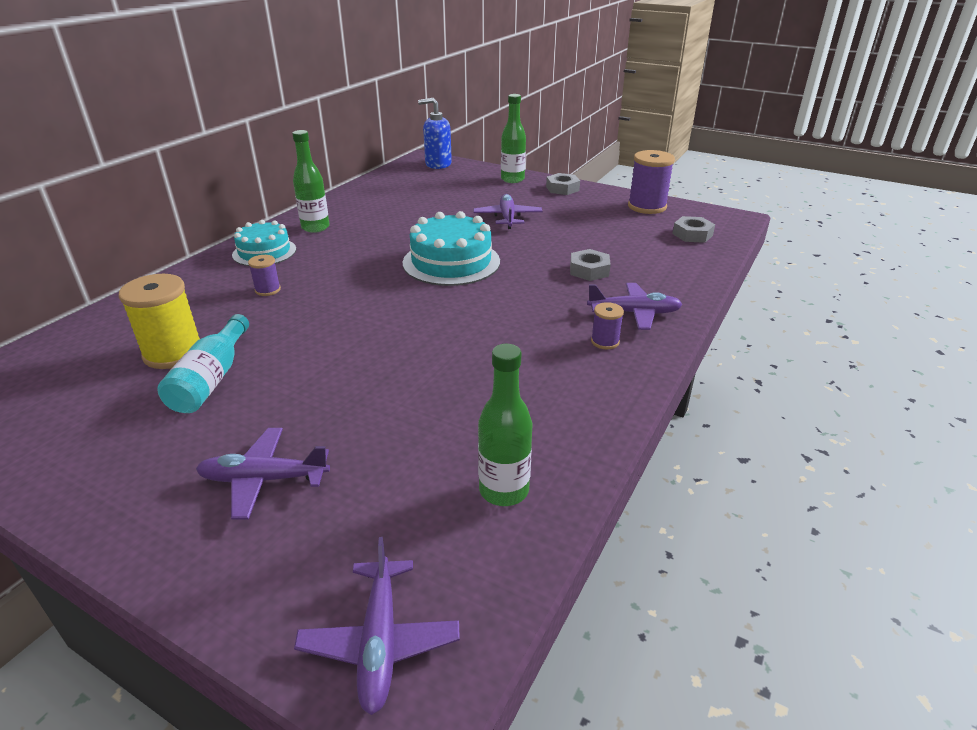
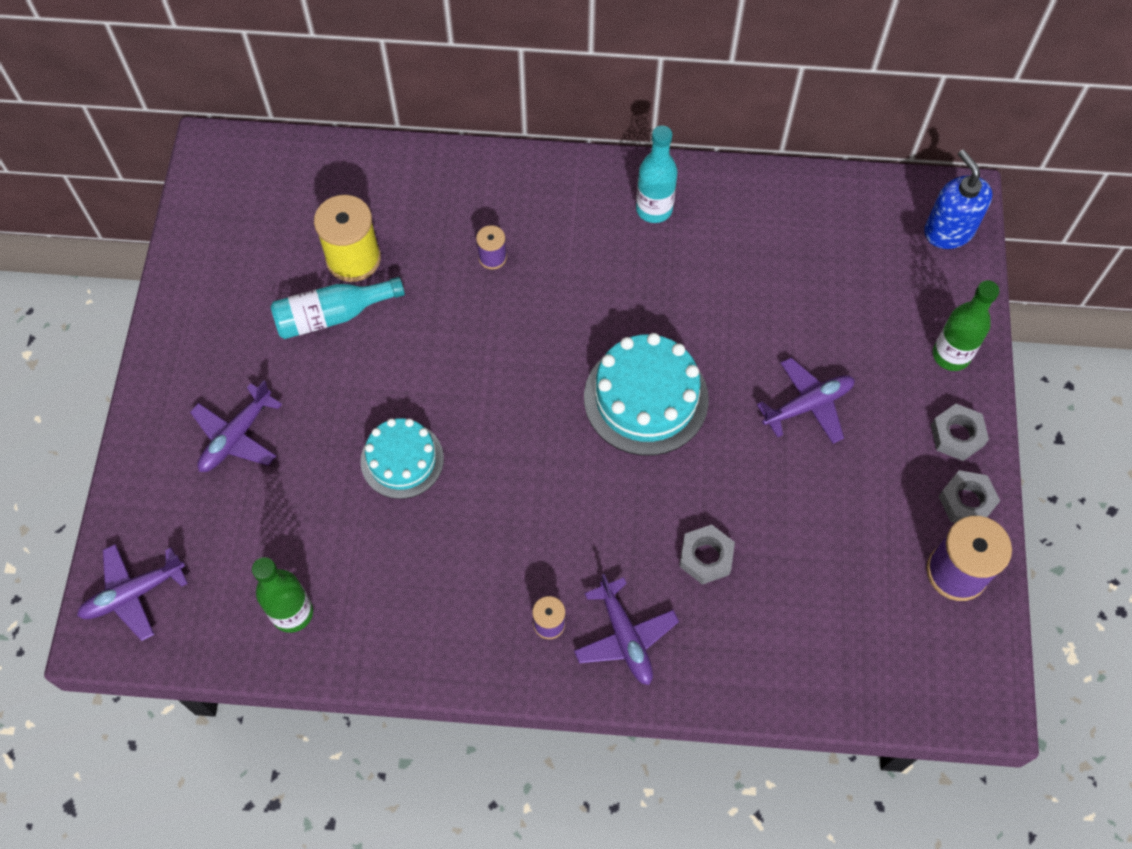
camera: 65 degrees right, 30 degrees up
(263, 479) = (236, 437): purple plane -> purple plane turned 120 degrees counterclockwise
(264, 252) = (567, 199): turquoise cake -> turquoise cake (402, 460)
(315, 227) = (654, 209): green bottle -> turquoise bottle
(692, 234) = (888, 657): grey nut -> grey nut (966, 501)

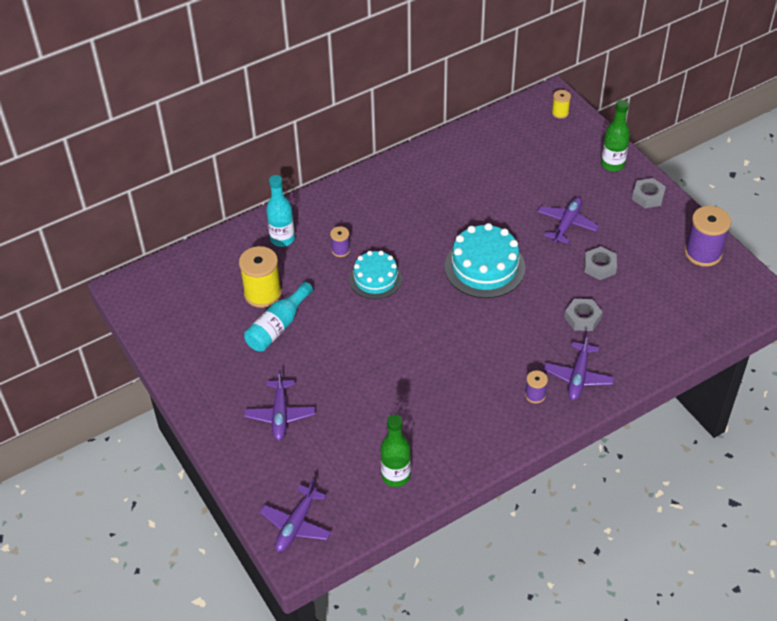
camera: 35 degrees left, 15 degrees down
(402, 460) = (384, 370): turquoise cake -> turquoise cake (375, 279)
(625, 637) = (578, 377): purple plane -> purple plane turned 75 degrees clockwise
(654, 209) = (405, 181): turquoise bottle -> turquoise bottle (282, 239)
(948, 231) = (560, 113): blue soap dispenser -> yellow spool
(966, 501) = (679, 221): grey nut -> grey nut (599, 266)

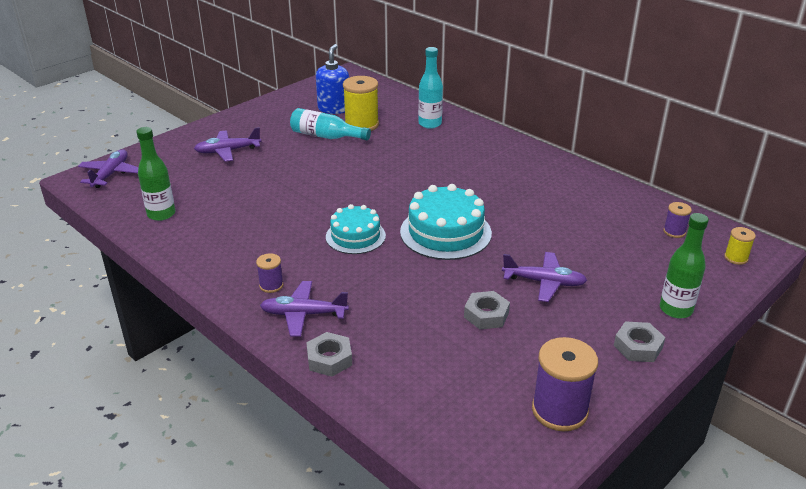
camera: 75 degrees right, 15 degrees down
(214, 312) = (334, 109): none -> blue soap dispenser
(296, 525) = (111, 174): purple plane -> purple plane turned 90 degrees clockwise
(340, 250) = (430, 151): purple spool -> purple spool (674, 232)
(375, 279) = (401, 173): turquoise cake -> turquoise cake (355, 236)
(582, 318) = (395, 309): grey nut -> grey nut (329, 359)

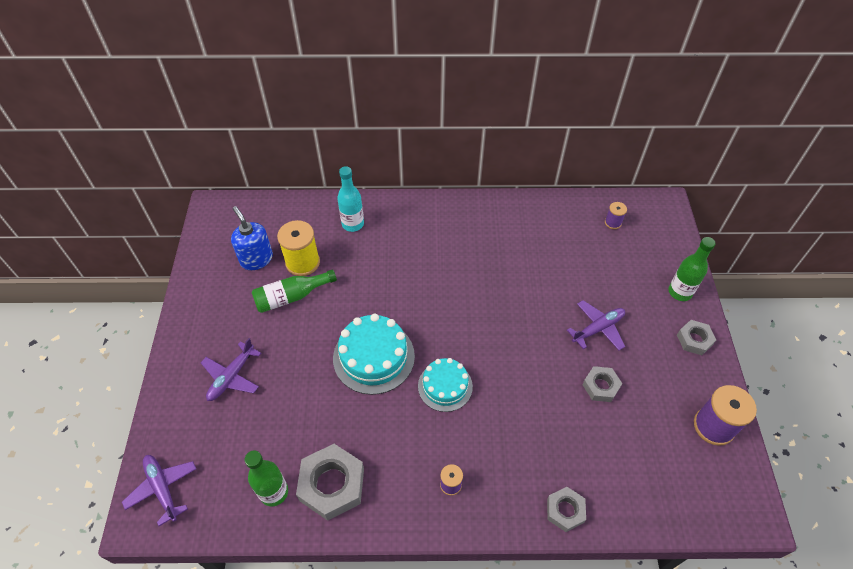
camera: 45 degrees left, 20 degrees up
(198, 233) = (332, 484): none -> grey nut
(303, 314) = (503, 489): purple plane -> none
(326, 136) = (291, 297): turquoise bottle -> green bottle
(445, 232) = (495, 332): turquoise cake -> turquoise cake (373, 357)
(736, 258) = (662, 221): yellow spool -> none

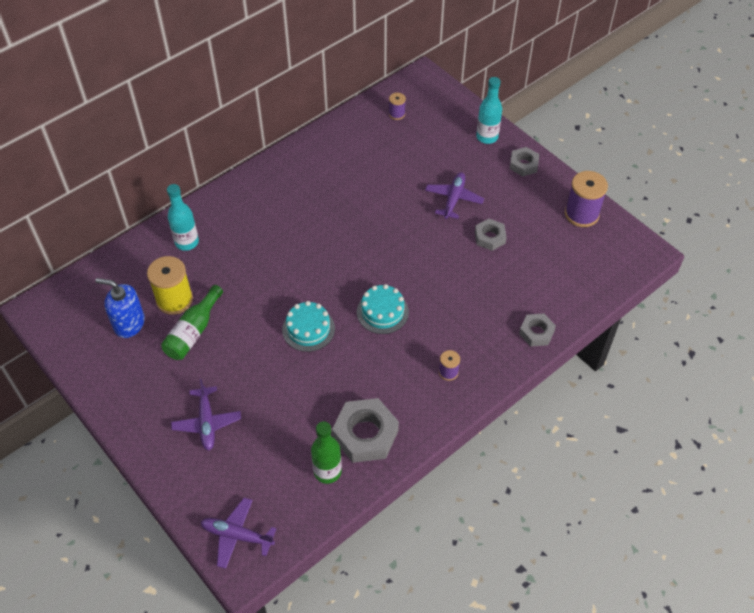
camera: 40 degrees left, 0 degrees up
(373, 357) = (308, 329): turquoise cake -> turquoise cake, size x0.65
(680, 292) = (487, 137): green bottle -> turquoise bottle

